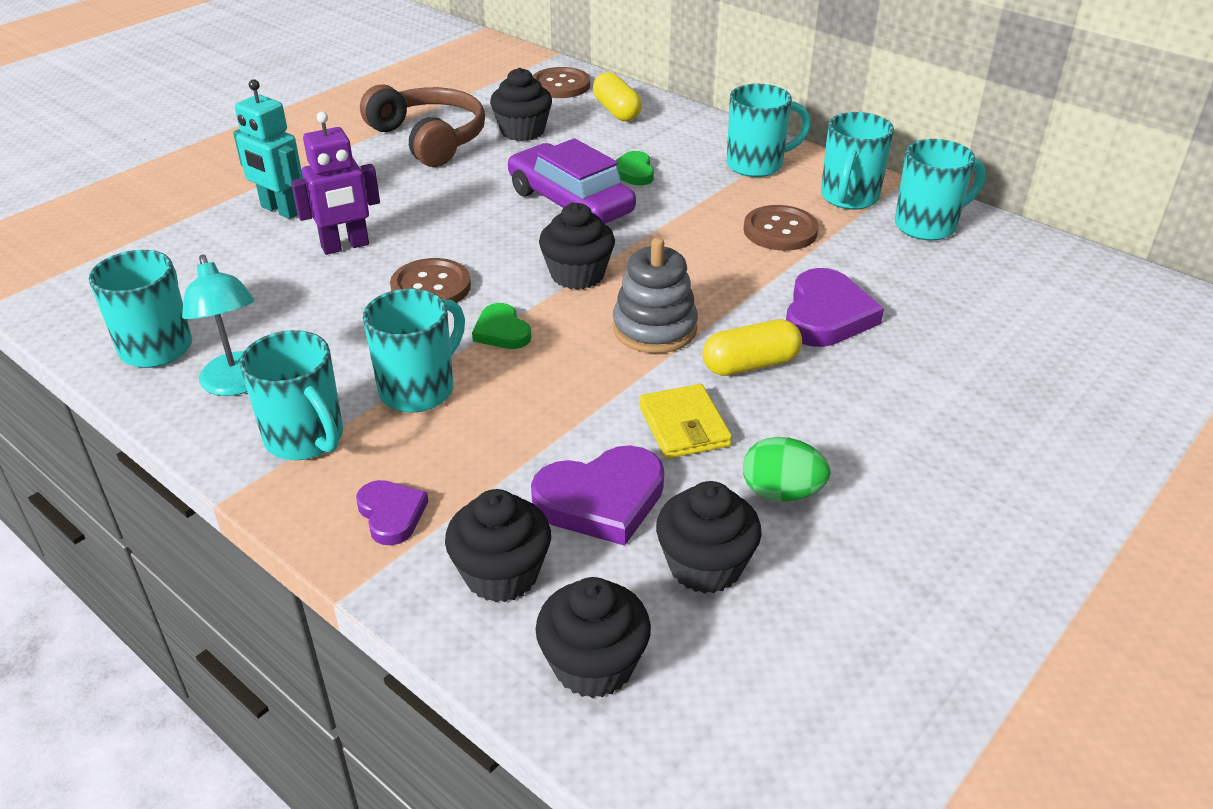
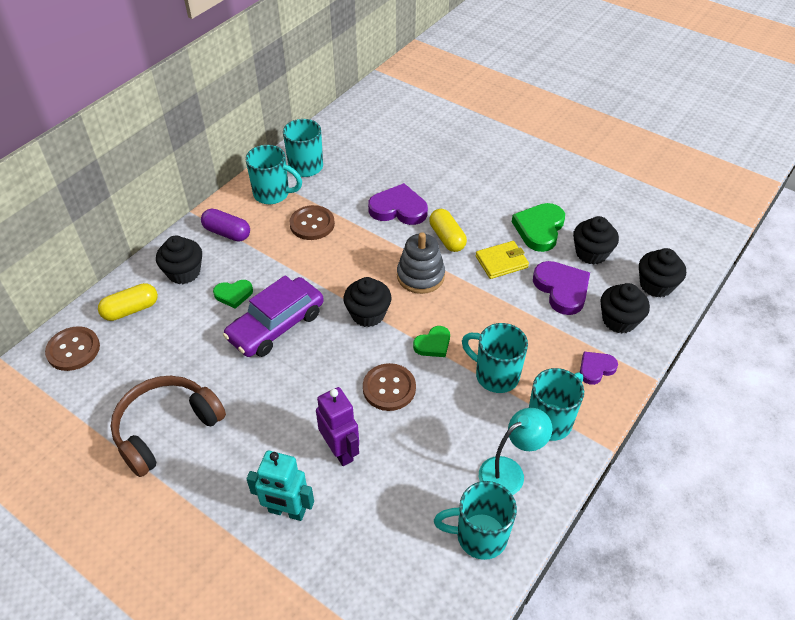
camera: 95 degrees left, 10 degrees up
(280, 210) = (287, 511): turquoise robot -> turquoise robot turned 75 degrees clockwise
(522, 131) = (159, 366): black cupcake -> black cupcake (184, 272)
(757, 165) = (227, 233): turquoise mug -> purple capsule
(781, 492) = (539, 229): green egg -> green heart

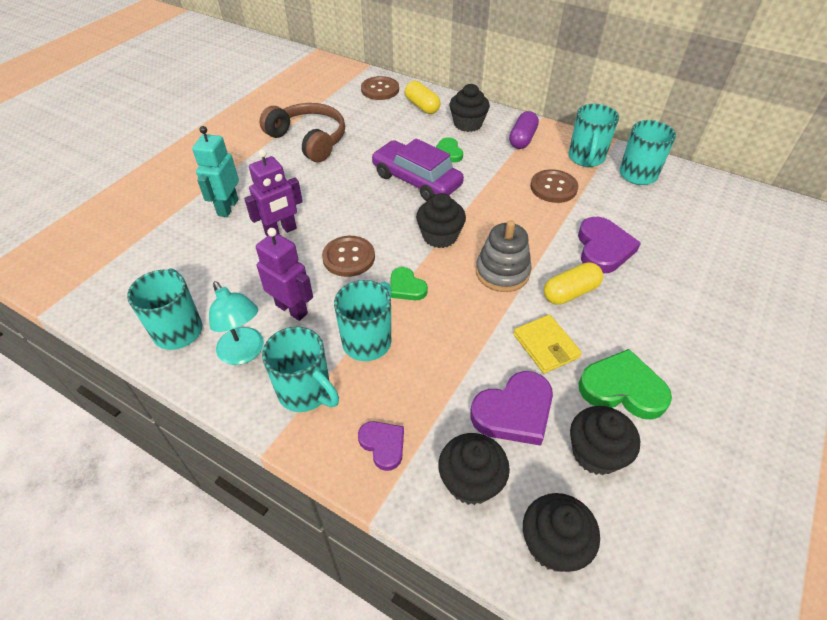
camera: 85 degrees right, 0 degrees up
(456, 435) = (292, 309): none -> purple robot

